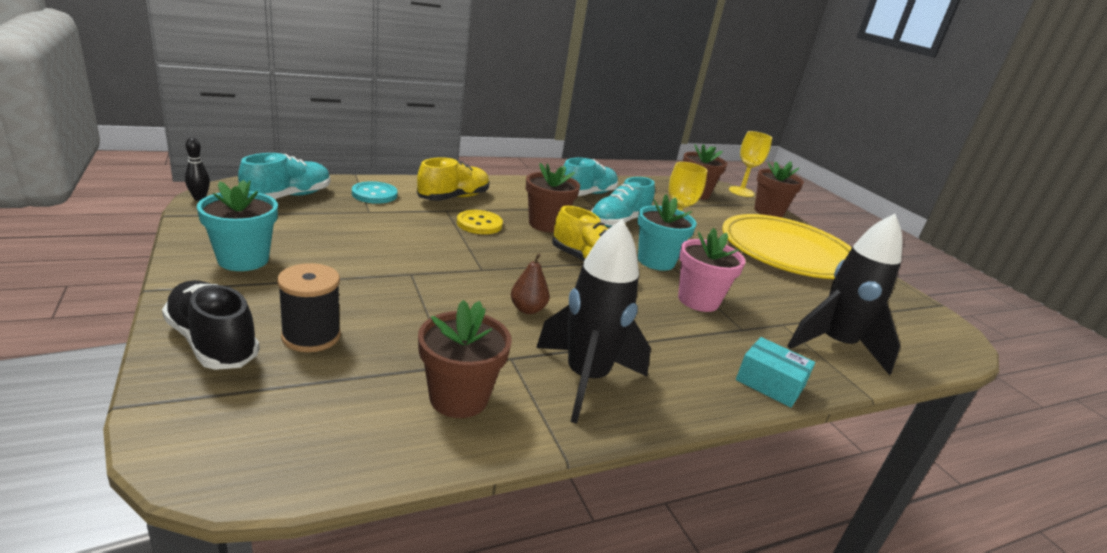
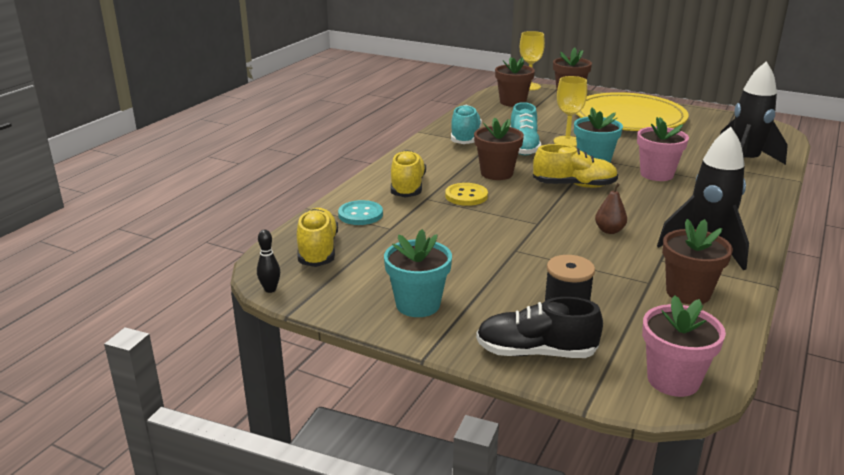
camera: 35 degrees left, 0 degrees up
(235, 448) = (673, 380): none -> pink flower pot
(288, 196) = (318, 250): turquoise shoe -> yellow shoe
(770, 383) = (761, 199): turquoise box -> none

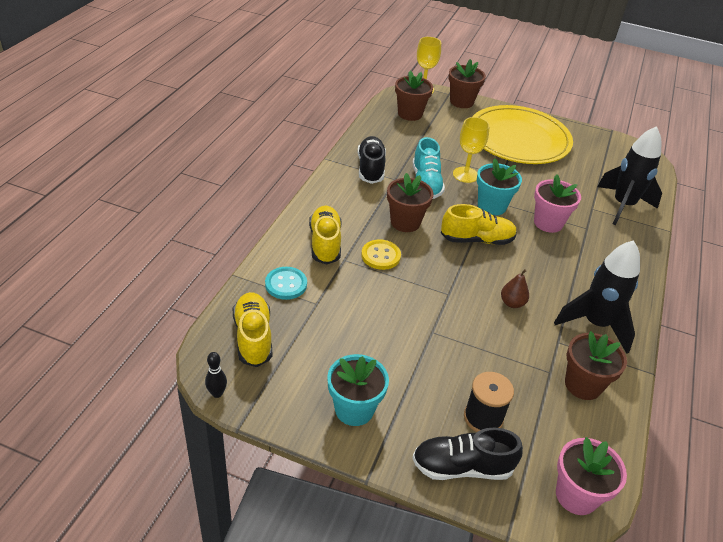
camera: 10 degrees left, 15 degrees up
(465, 138) = (370, 168): turquoise shoe -> black shoe

